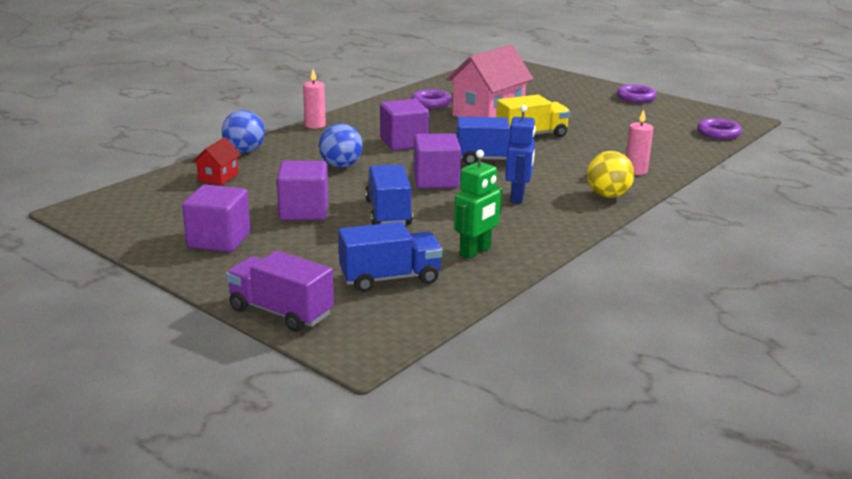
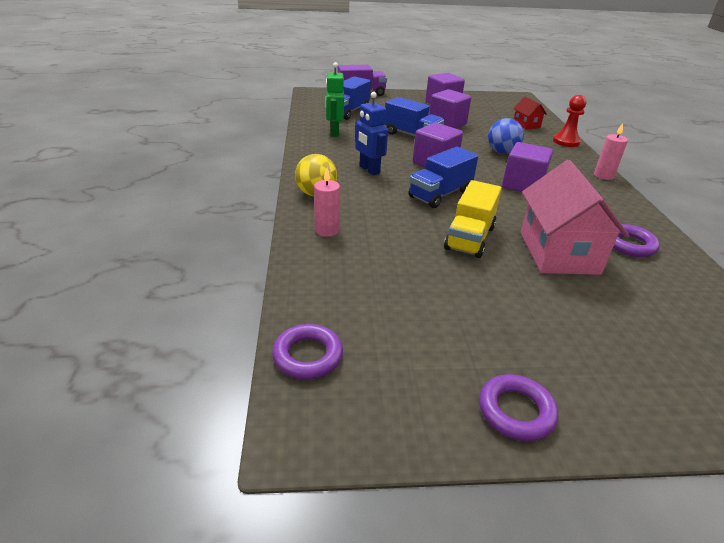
camera: 135 degrees right, 10 degrees up
(244, 151) = (566, 141): blue ball -> red pawn

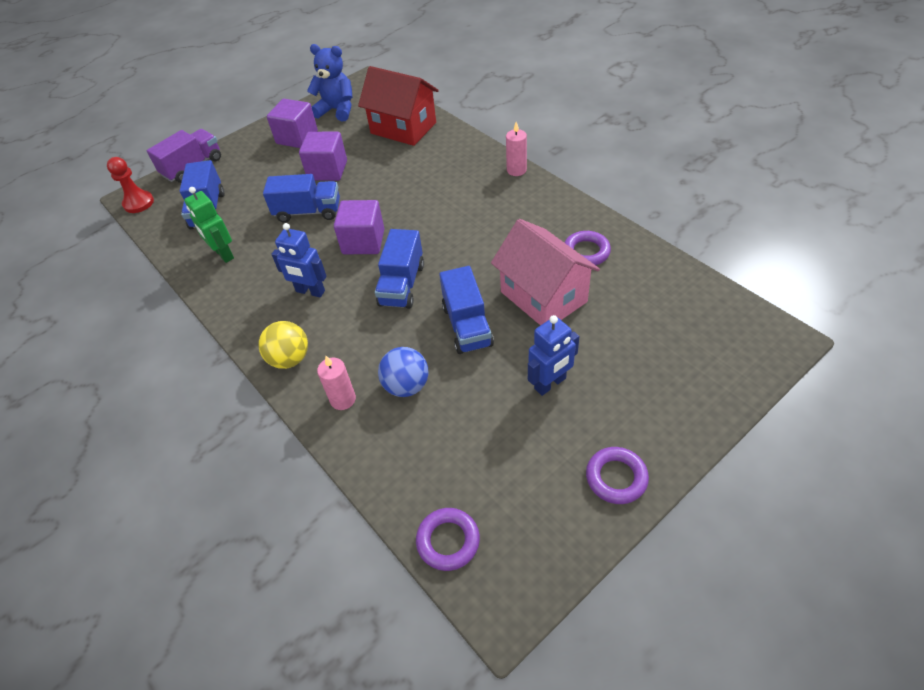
camera: 30 degrees left, 15 degrees up
(469, 238) = (467, 326): yellow truck -> blue truck
(484, 102) = (337, 110): none -> blue teddy bear
(502, 152) = (411, 187): blue ball -> blue ball (406, 386)
(511, 308) = (550, 384): none -> blue robot
(522, 185) = (461, 226): purple cube -> none
(526, 125) = (403, 128): red house -> red house, size x2.10
(566, 141) = (455, 136): red pawn -> red pawn (138, 203)

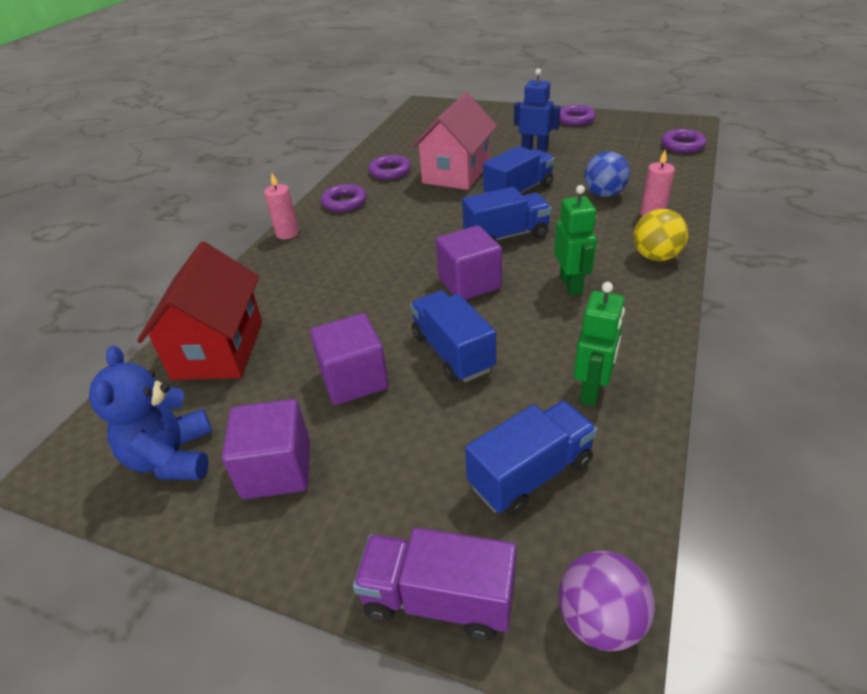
camera: 120 degrees left, 10 degrees down
(138, 203) = (600, 620): red pawn -> purple ball
(310, 291) = (571, 285): blue robot -> green robot
(544, 209) = (344, 202): none -> purple ring

